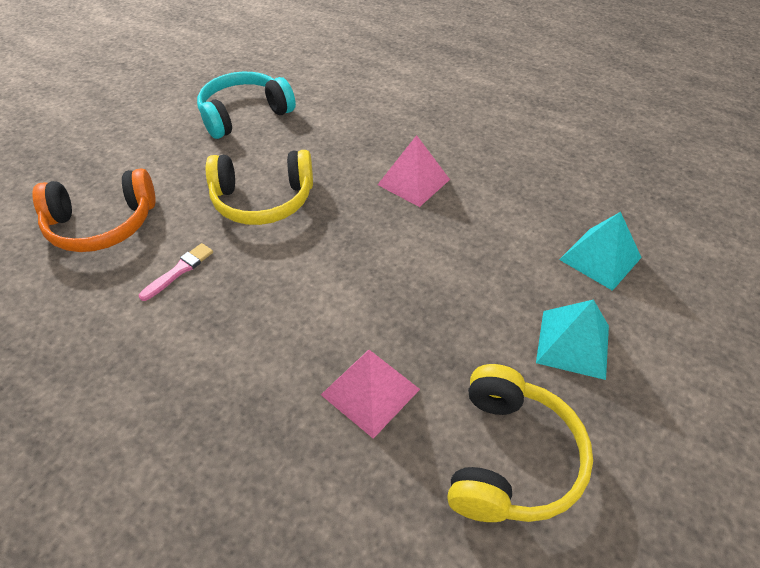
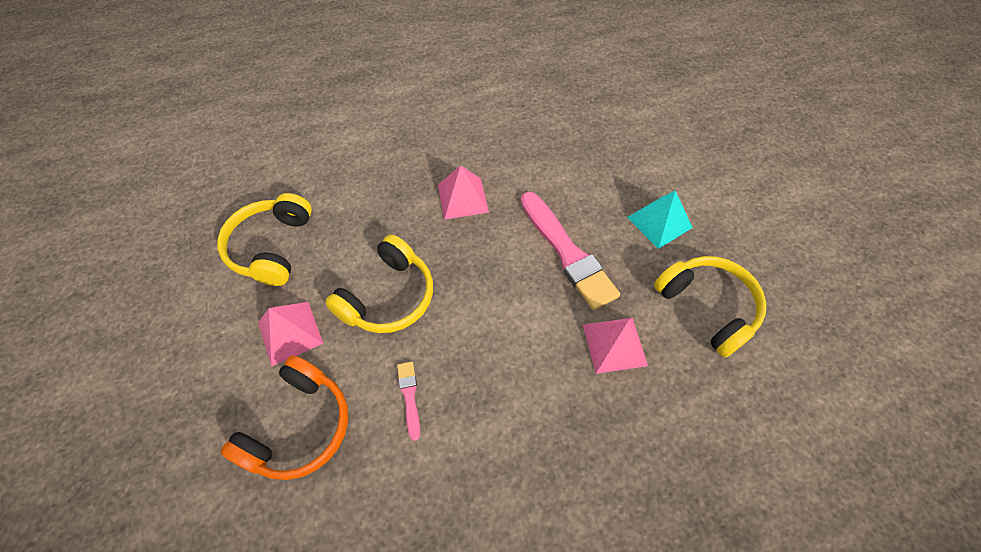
camera: 50 degrees left, 10 degrees up
(179, 169) = (290, 332): none -> pink pyramid
(244, 114) = (271, 247): turquoise headphones -> yellow headphones
(440, 288) = (567, 253): none -> pink brush
(600, 258) = (613, 161): turquoise pyramid -> none

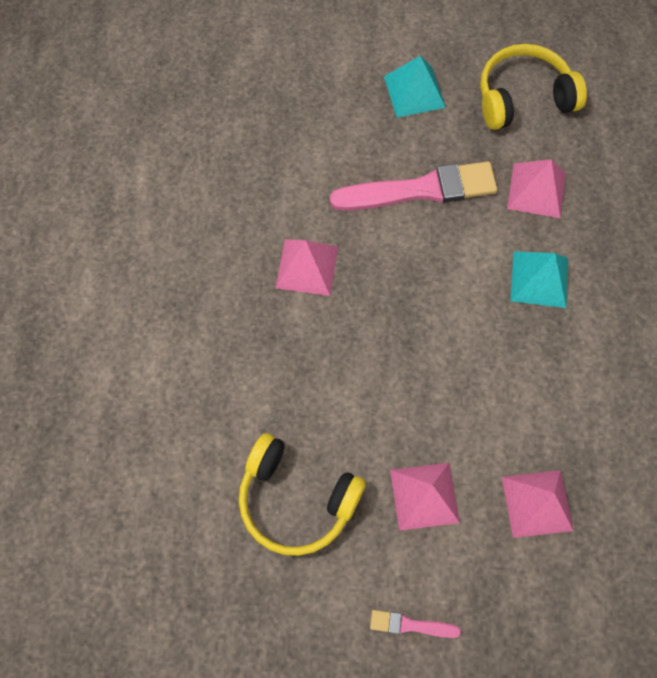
camera: 70 degrees left, 10 degrees up
(299, 426) = (537, 503): orange headphones -> pink pyramid
(389, 297) = (413, 381): yellow headphones -> none
(409, 396) = (535, 389): pink brush -> pink brush (410, 625)
(522, 371) = (539, 279): none -> turquoise pyramid

